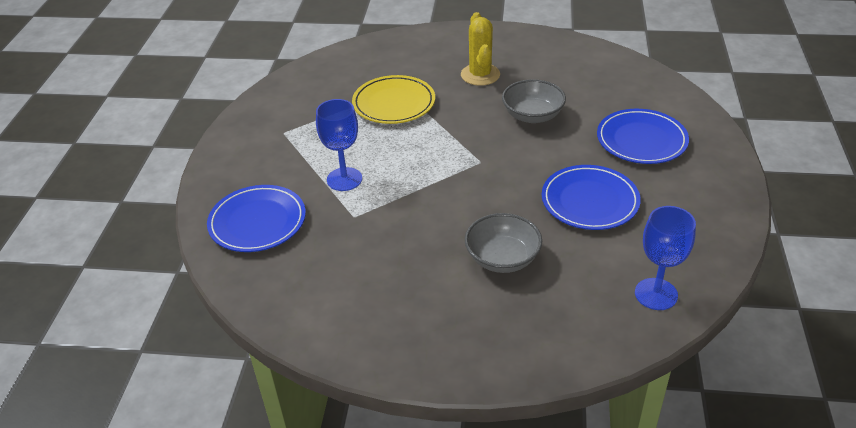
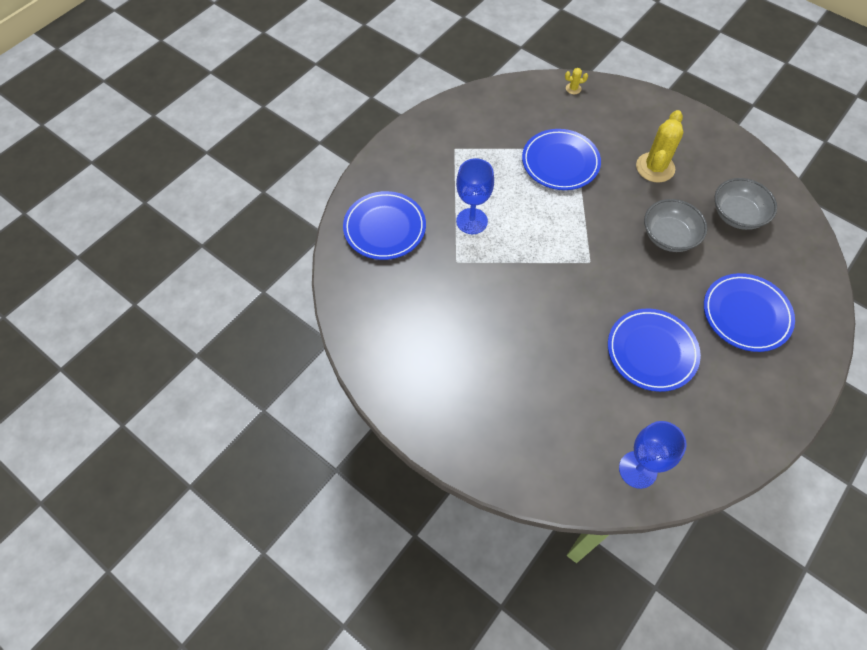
camera: 30 degrees right, 20 degrees up
(363, 50) = (573, 89): none -> yellow cactus
(394, 103) = (560, 162): yellow plate -> blue plate
(502, 258) = (541, 365): grey bowl -> grey bowl (737, 215)

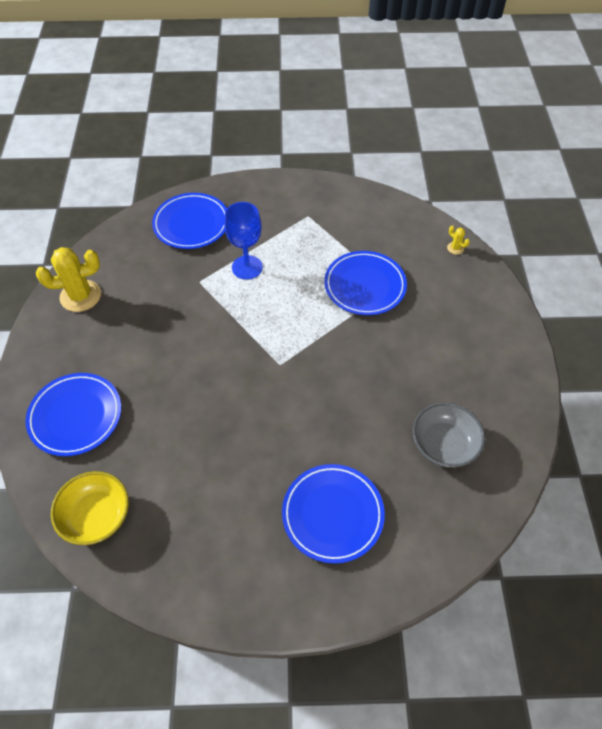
camera: 50 degrees right, 5 degrees down
(637, 469) = (97, 516): blue goblet -> yellow bowl
(651, 351) = (225, 460): blue plate -> blue plate (75, 416)
(655, 167) = (431, 352): yellow cactus -> yellow cactus (80, 296)
(669, 236) = (363, 405): grey bowl -> none

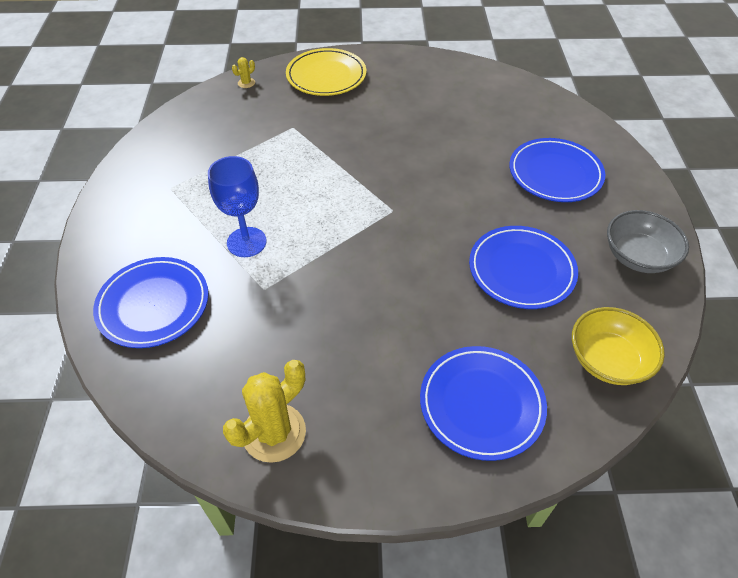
camera: 90 degrees left, 5 degrees down
(80, 296) = (274, 432): yellow cactus -> yellow cactus turned 60 degrees clockwise
(365, 286) = (288, 145): blue plate -> blue plate (521, 270)
(444, 445) = (473, 106): grey bowl -> grey bowl (638, 256)
(478, 309) = (326, 76): none -> yellow plate

